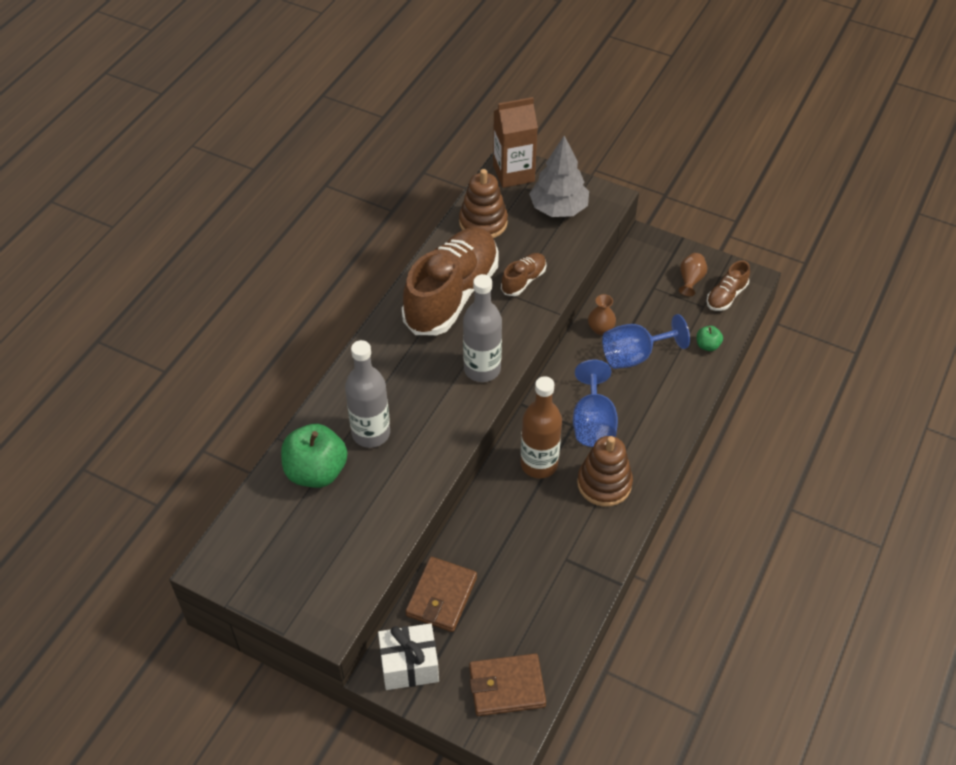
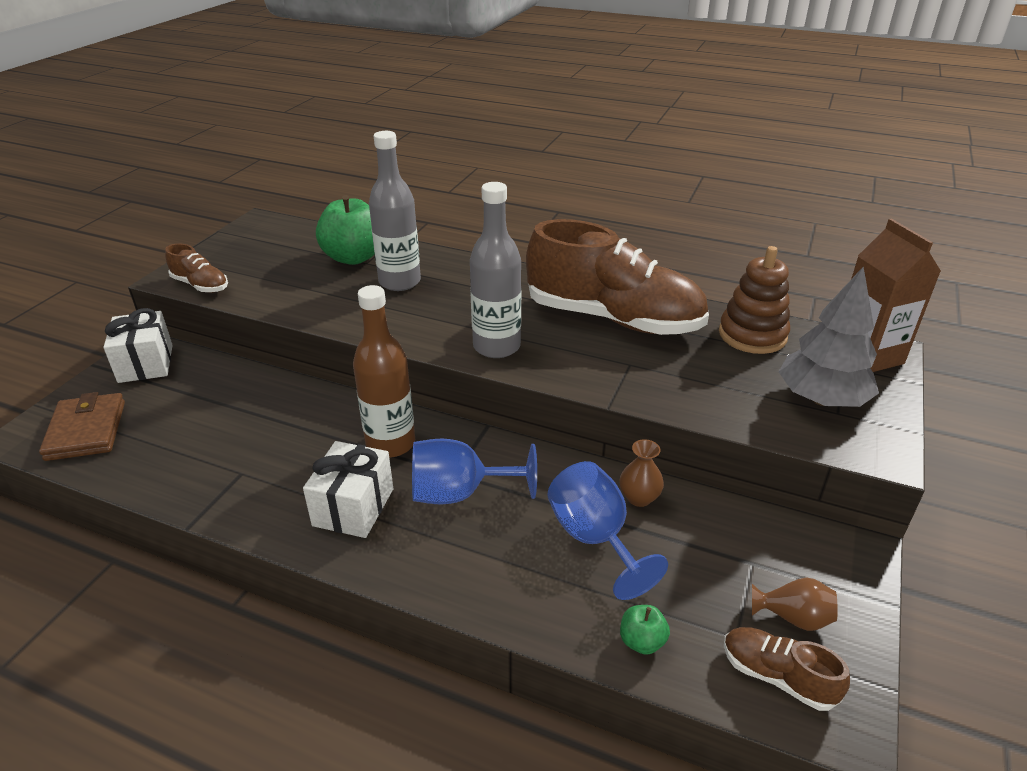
camera: 85 degrees right, 15 degrees down
(441, 596) = (220, 378): brown wallet -> none
(523, 280) = (660, 372): brown shoe -> brown shoe (200, 285)
(604, 483) = (353, 507): brown stacking toy -> white gift

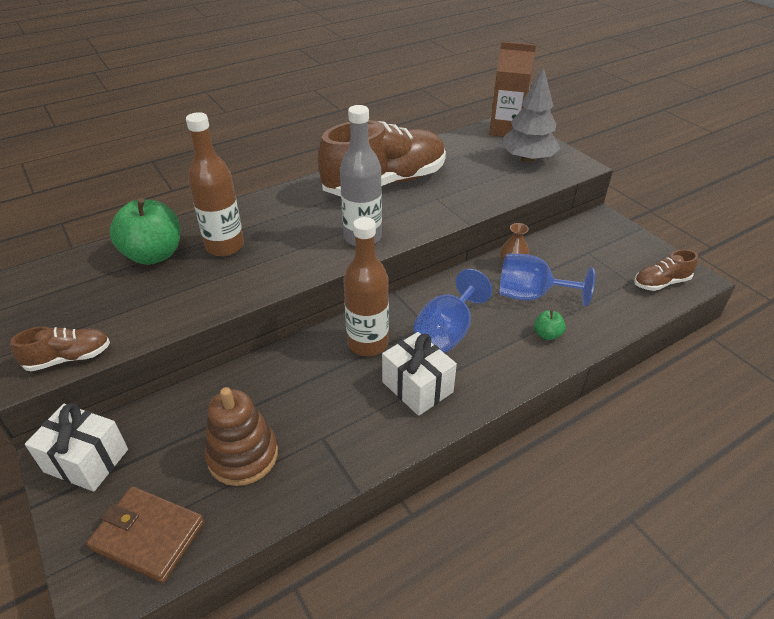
camera: 55 degrees left, 5 degrees up
(399, 282) = (225, 246): grey bottle -> brown bottle
(642, 641) = (614, 314): green apple -> green apple (547, 334)
(752, 335) = (454, 149): brown stacking toy -> brown stacking toy (243, 456)
(792, 617) = (630, 259): brown vase -> none

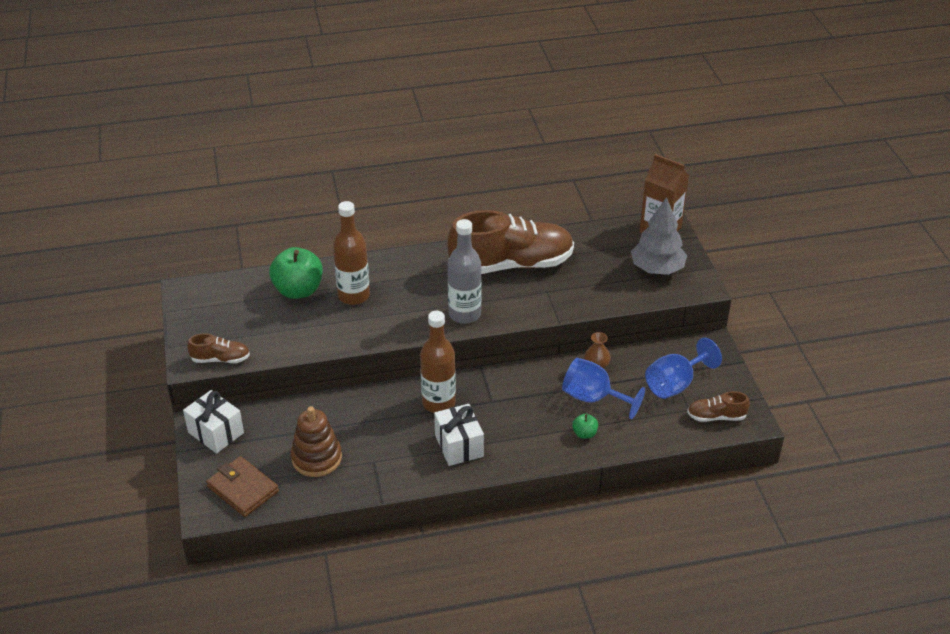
camera: 20 degrees right, 0 degrees up
(447, 332) = (505, 410): blue goblet -> blue goblet (675, 384)

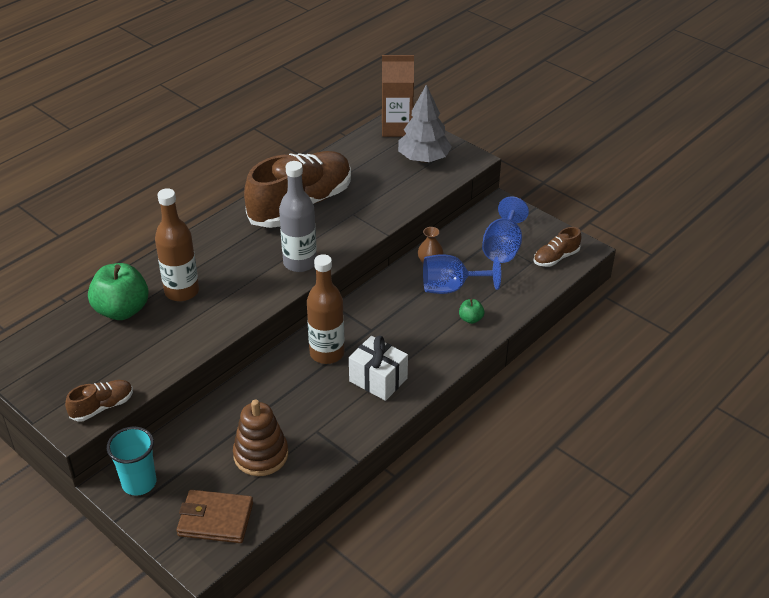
camera: 35 degrees left, 0 degrees up
(216, 433) = (139, 483): white gift -> turquoise cup

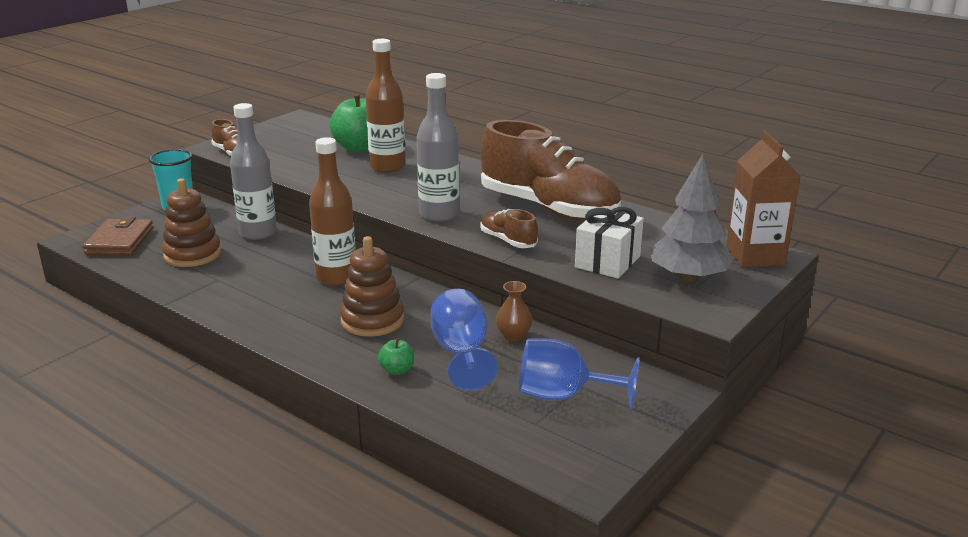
camera: 85 degrees right, 15 degrees down
(223, 411) = (258, 233): none -> grey bottle
(378, 380) = (288, 309): white gift -> white gift (607, 262)
(401, 331) = (372, 320): none -> brown stacking toy
(556, 258) = (551, 449): brown shoe -> brown shoe (508, 241)

